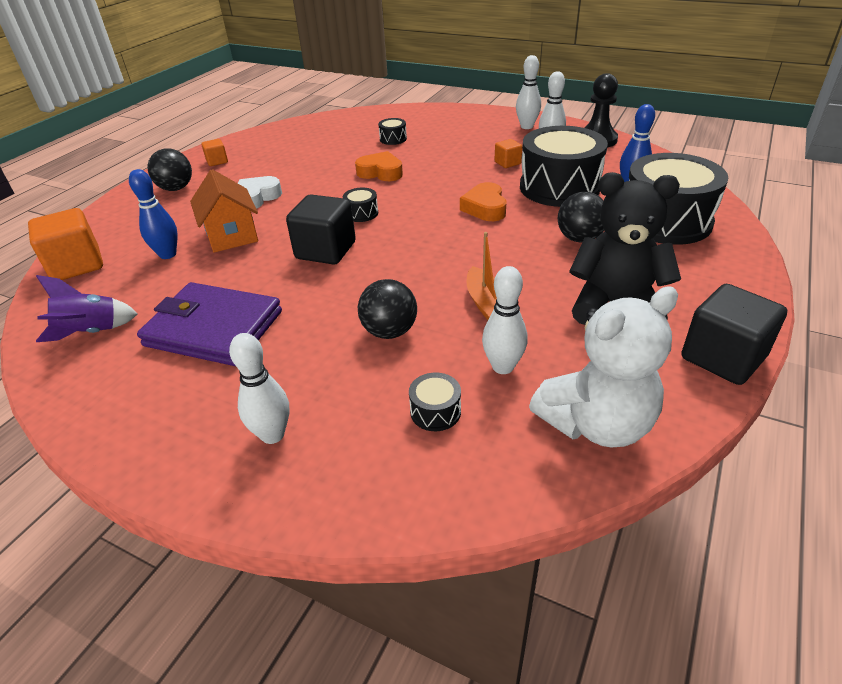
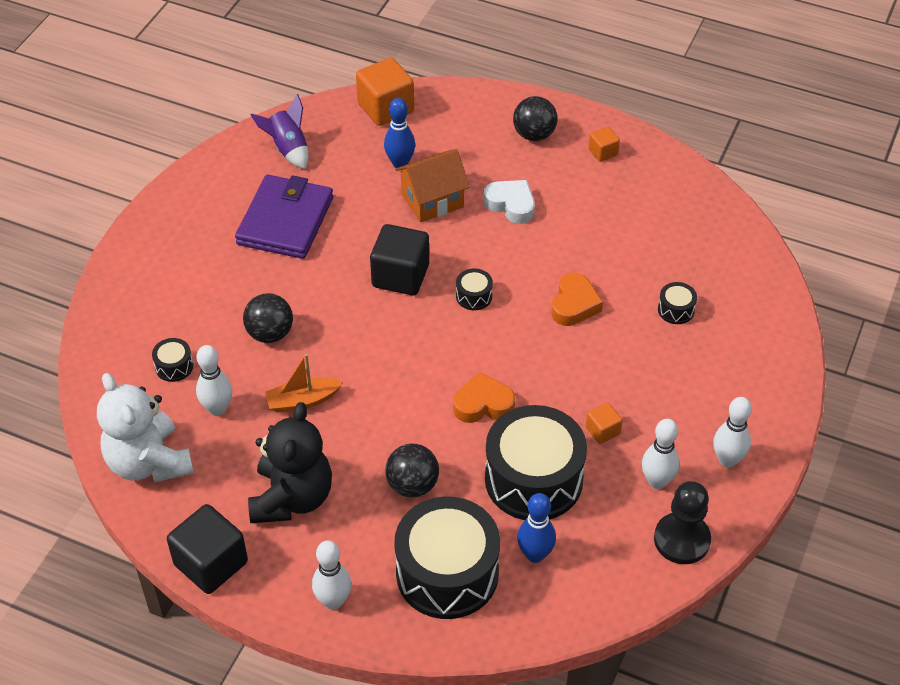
camera: 85 degrees right, 10 degrees up
(272, 434) = (164, 278): white bowling pin -> white bowling pin (333, 601)

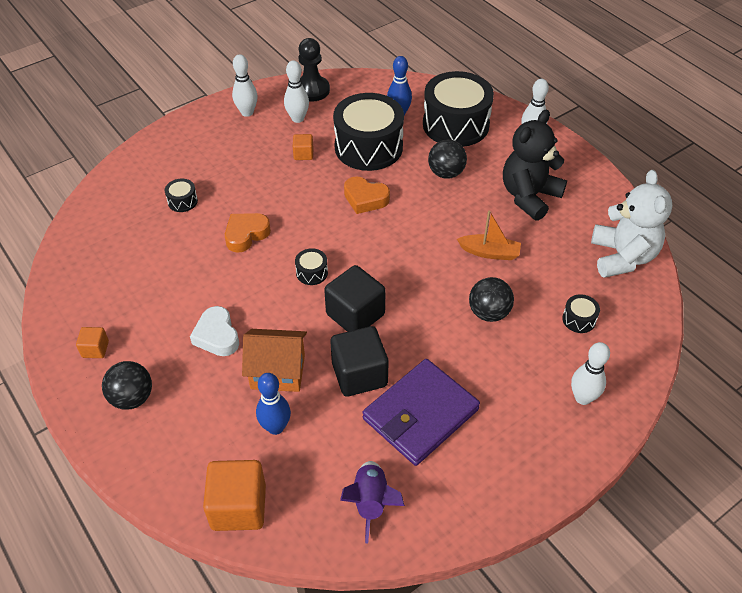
camera: 150 degrees left, 0 degrees up
(211, 563) = (599, 182): black cube -> black cube (359, 374)
(217, 409) = (556, 273): white bowling pin -> white bowling pin (582, 398)

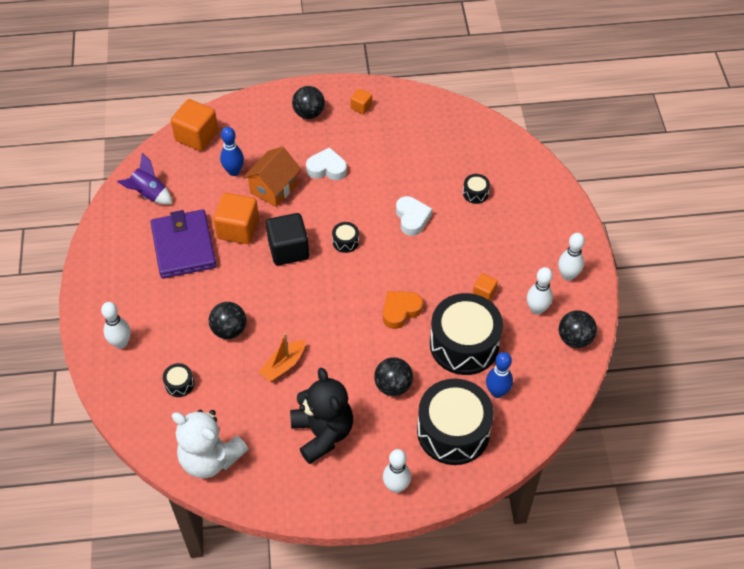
camera: 120 degrees right, 5 degrees up
(246, 235) = (412, 218): orange heart -> white heart
(312, 90) = (574, 339): black pawn -> black ball
(359, 374) = (238, 229): black cube -> orange cube

